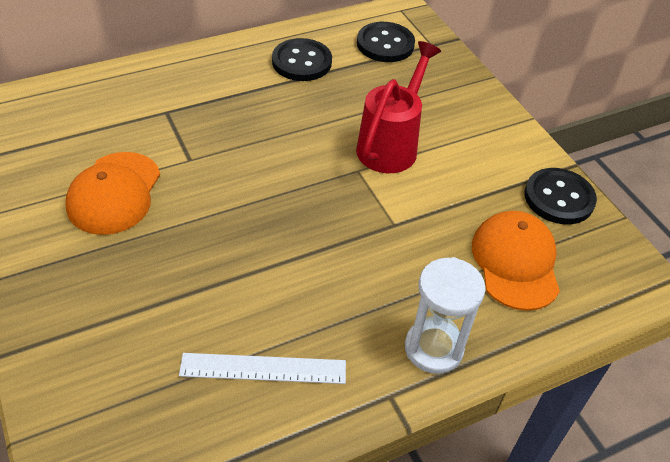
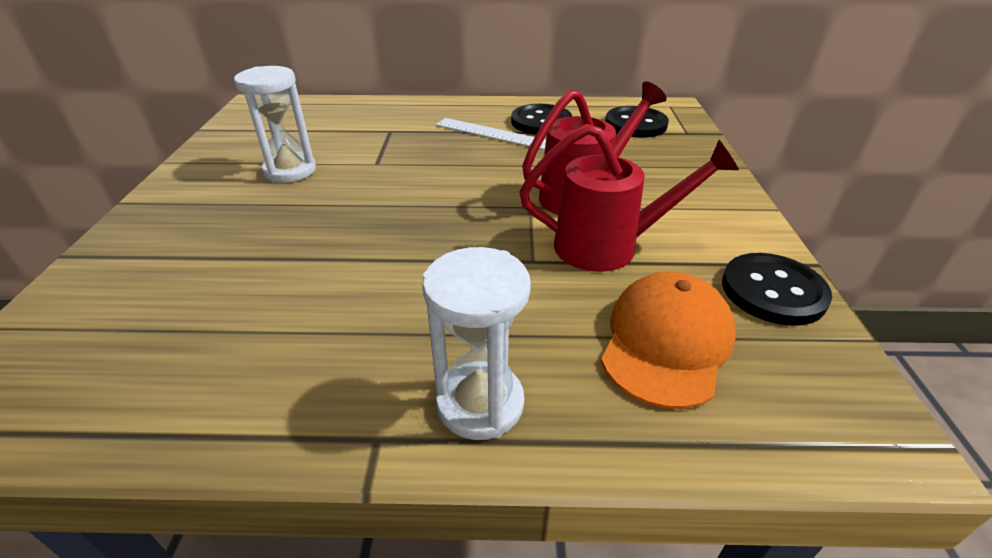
camera: 30 degrees right, 10 degrees down
(114, 193) = (290, 171): orange cap -> white hourglass
(263, 368) = (264, 349): white ruler -> white ruler (491, 133)
(438, 193) = (608, 246): none -> red watering can

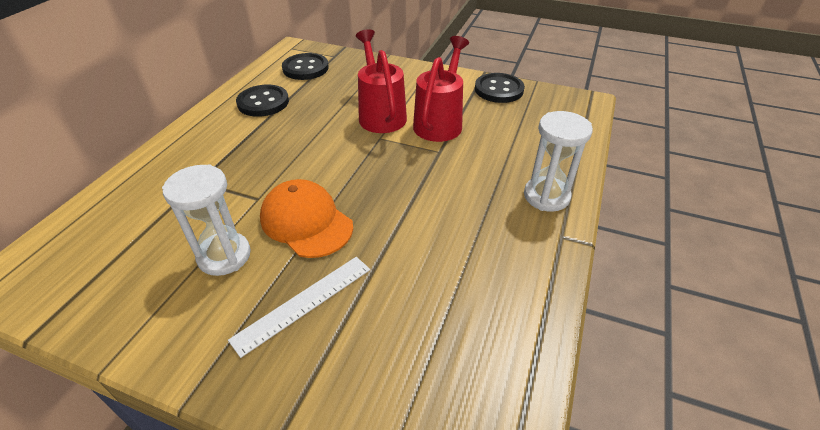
camera: 70 degrees left, 5 degrees up
(491, 133) = (259, 129): white ruler -> white ruler (303, 303)
(666, 342) = (522, 129): orange cap -> orange cap (306, 222)

